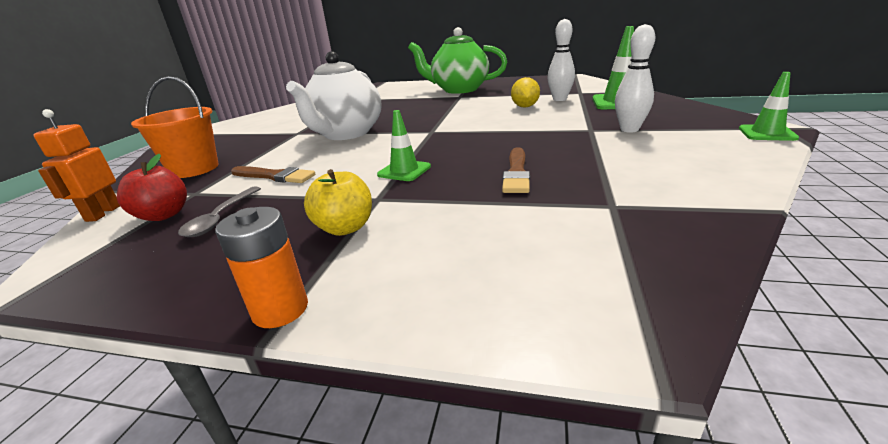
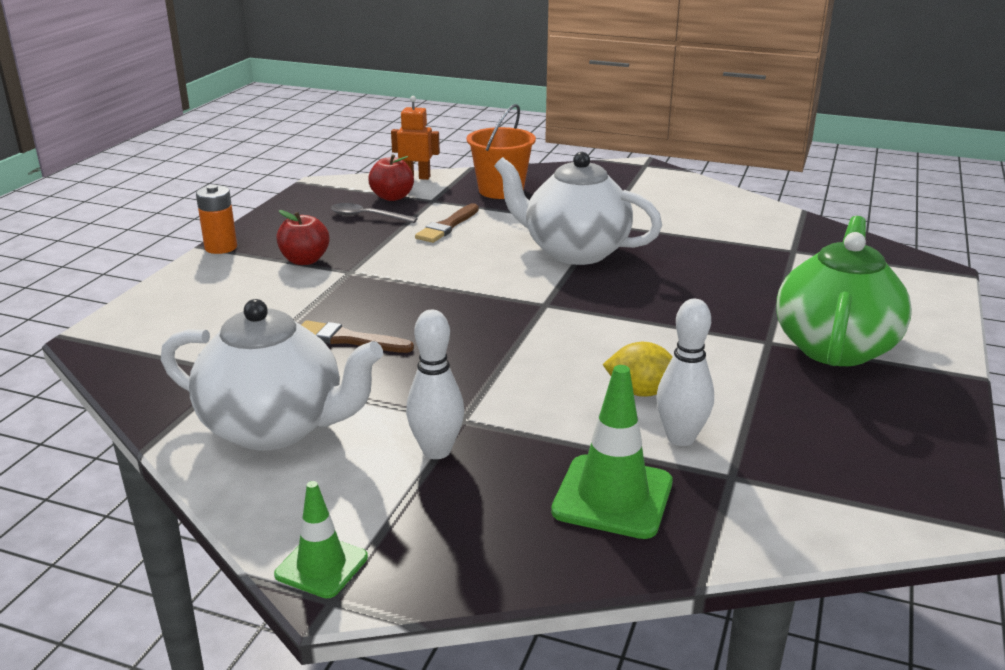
camera: 95 degrees right, 0 degrees up
(345, 228) = (305, 260): yellow apple -> red apple
(404, 171) = (408, 284): green traffic cone -> none
(668, 170) = (276, 428): none -> white teapot

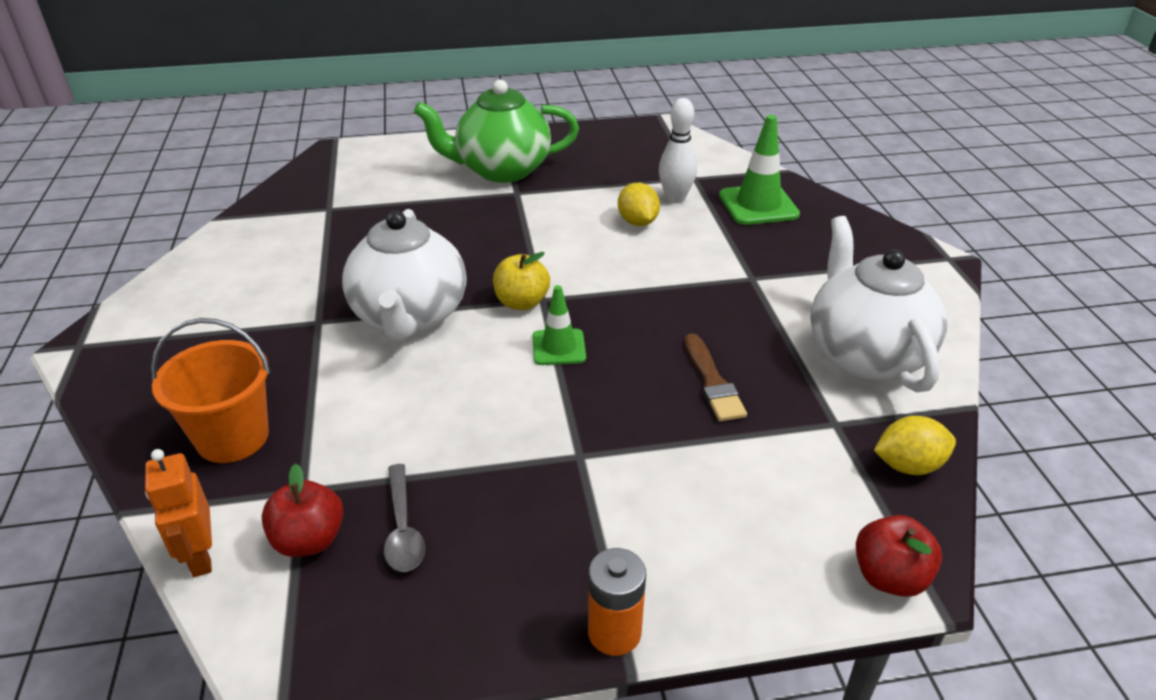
camera: 120 degrees left, 10 degrees up
(153, 381) = (908, 465): none -> yellow lemon
(305, 260) = (583, 512): red apple -> red apple (889, 577)
(321, 566) = (936, 272): green traffic cone -> green traffic cone (559, 347)
(436, 451) = (796, 274): white bowling pin -> none
(447, 226) = (393, 434): brown brush -> none
(549, 295) = (522, 302): none -> yellow apple

